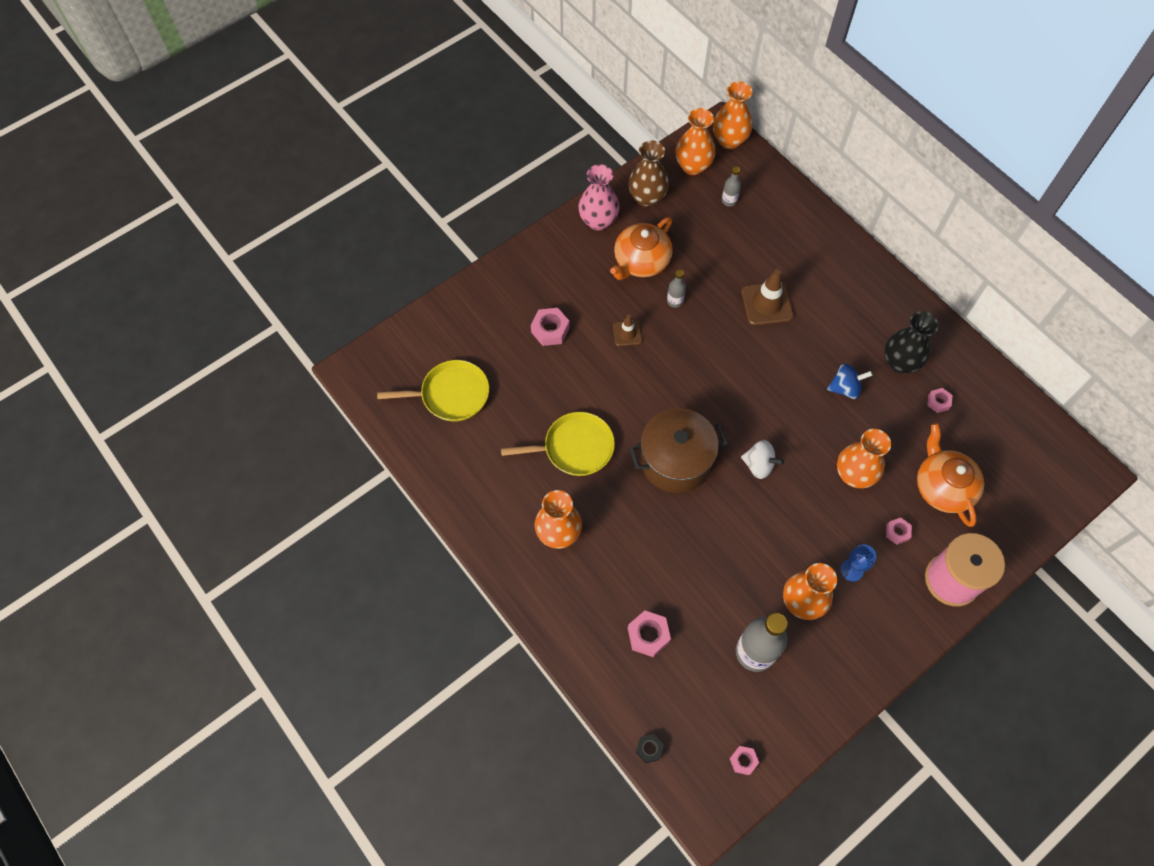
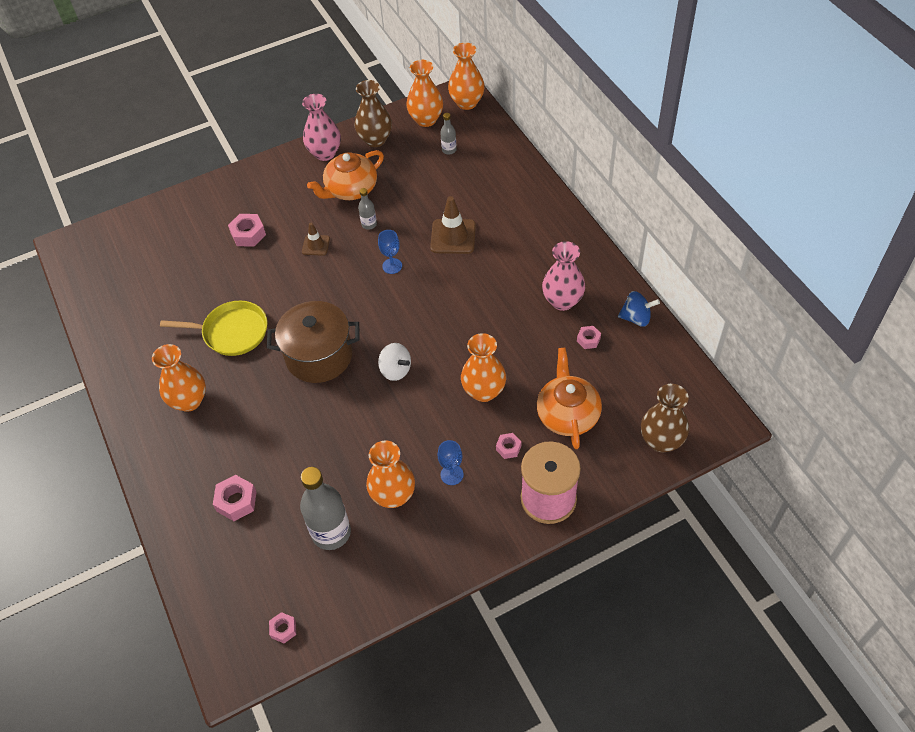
camera: 15 degrees right, 10 degrees down
(451, 394) = (141, 274): yellow pan -> none
(649, 749) = (198, 602): black nut -> none
(715, 347) = (392, 266): none -> blue goblet
(845, 388) = (501, 316): blue spinning top -> blue spinning top (636, 318)
(900, 362) = (562, 301): black vase -> pink vase
(1039, 501) = (661, 441): none -> brown vase

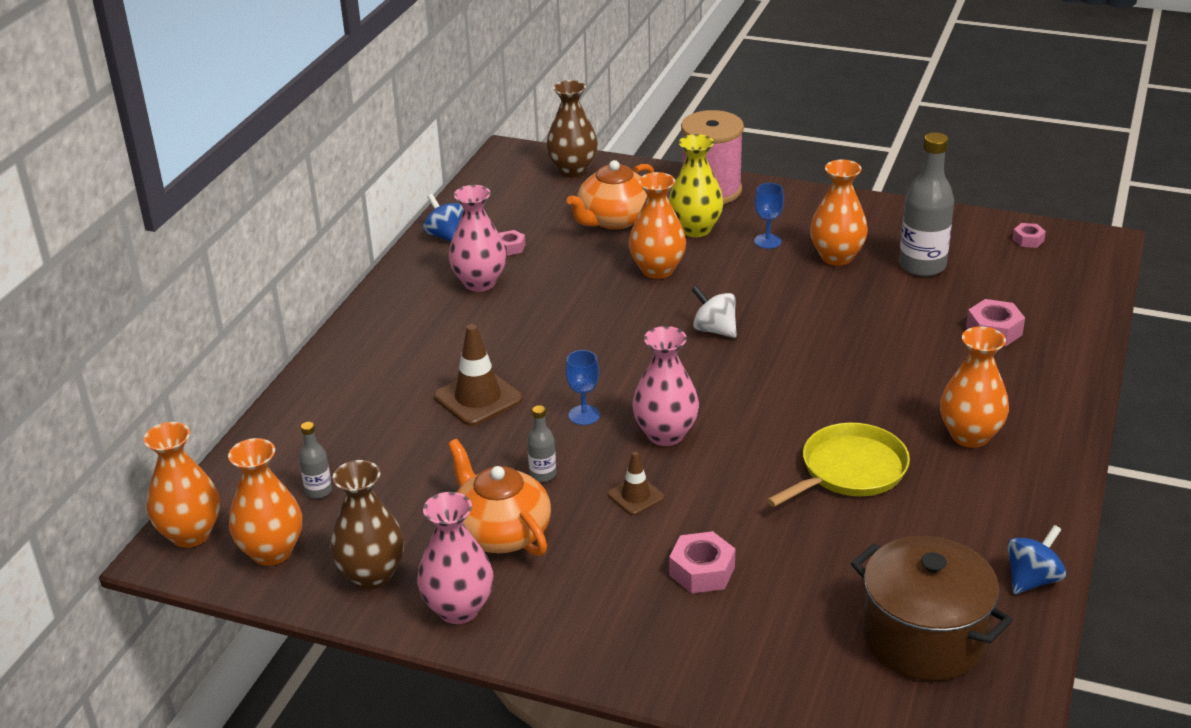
camera: 135 degrees left, 20 degrees down
(100, 335) = (1032, 579): none -> blue spinning top
(232, 332) = (849, 470): yellow pan -> yellow pan turned 90 degrees clockwise
(319, 356) = (776, 387): brown pot -> brown pot (923, 638)
(341, 285) = (665, 434): none -> pink vase
(350, 189) = (501, 532): orange teapot -> orange teapot turned 135 degrees counterclockwise
(395, 370) = (714, 330): white spinning top -> white spinning top turned 45 degrees counterclockwise
(508, 448) = (695, 229): pink nut -> yellow vase

